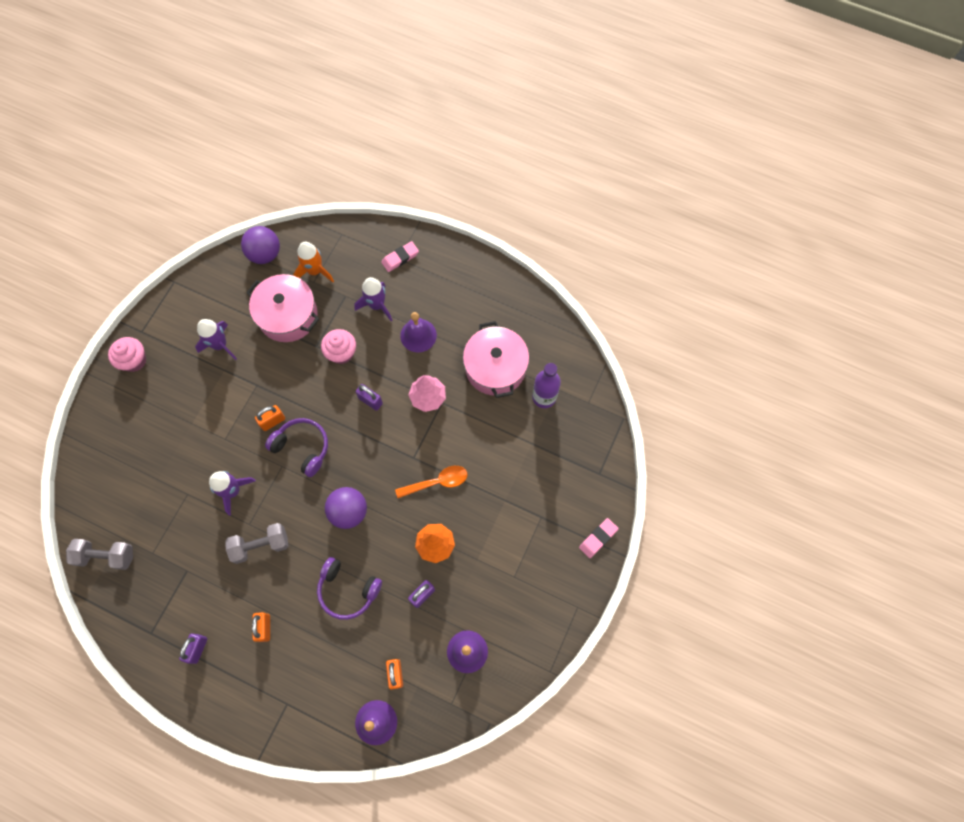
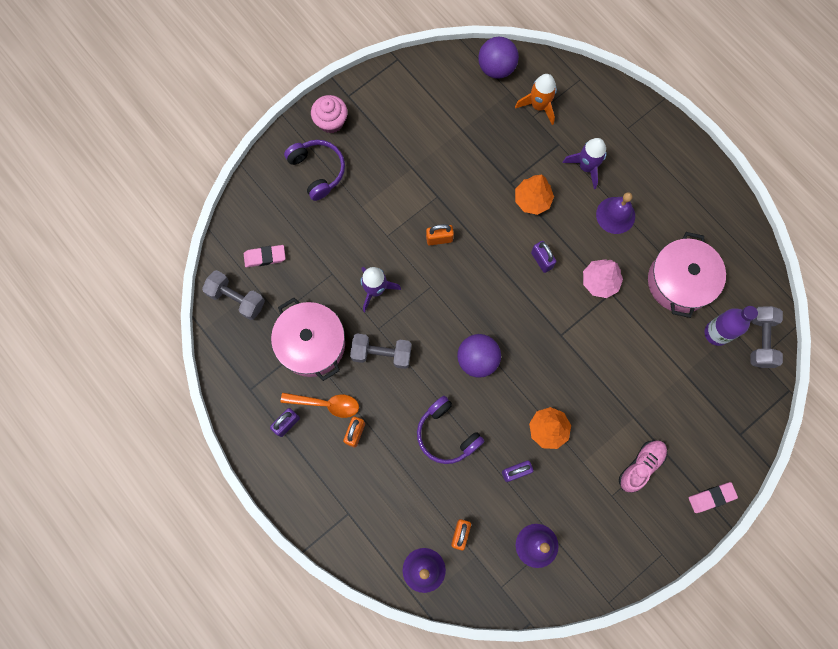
camera: 25 degrees right, 5 degrees up
(220, 345) = (418, 141): purple rocket -> none
(288, 315) = (494, 140): pink pot -> pink pot (311, 344)
(302, 447) = (457, 277): purple headphones -> purple headphones (318, 171)
(341, 353) = (532, 200): pink cupcake -> orange tree
(400, 258) = (629, 128): pink eraser -> pink eraser (265, 257)
(437, 482) = (574, 369): orange spoon -> orange spoon (326, 404)
(528, 539) = (641, 466): none -> pink shoe
(582, 387) = (760, 340): none -> grey dumbbell

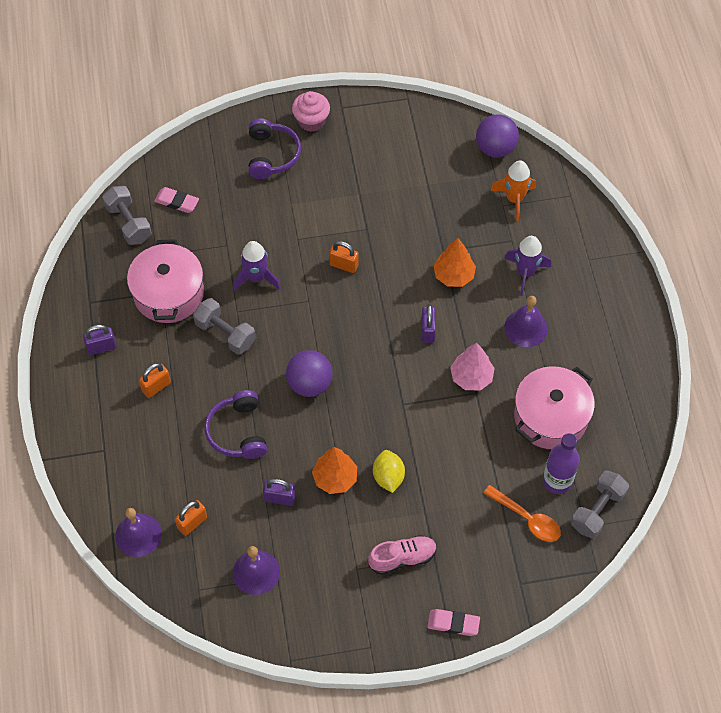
camera: 30 degrees right, 15 degrees down
(326, 404) = (147, 349): orange spoon -> orange spoon (527, 519)
(588, 404) = (388, 477): none -> yellow lemon

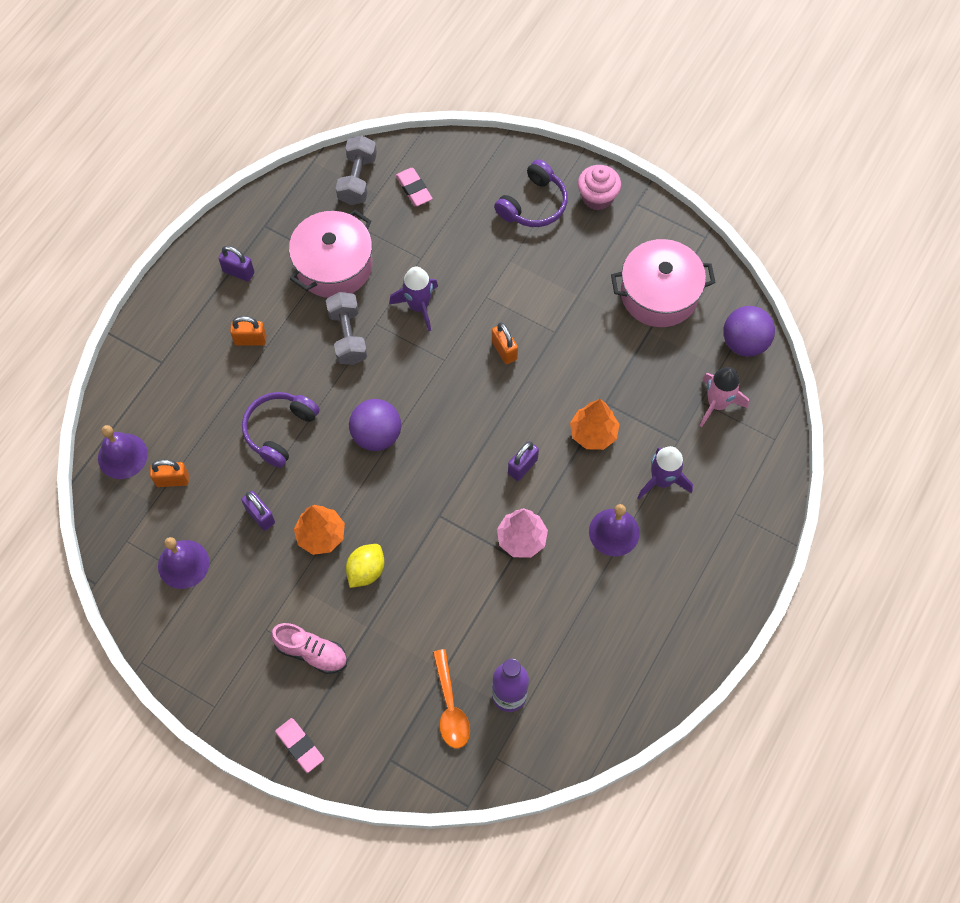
camera: 40 degrees right, 5 degrees up
(514, 199) = (717, 403): orange rocket -> pink rocket
(550, 417) = (559, 632): pink pot -> pink pot (659, 294)
(597, 510) = (520, 752): grey dumbbell -> none

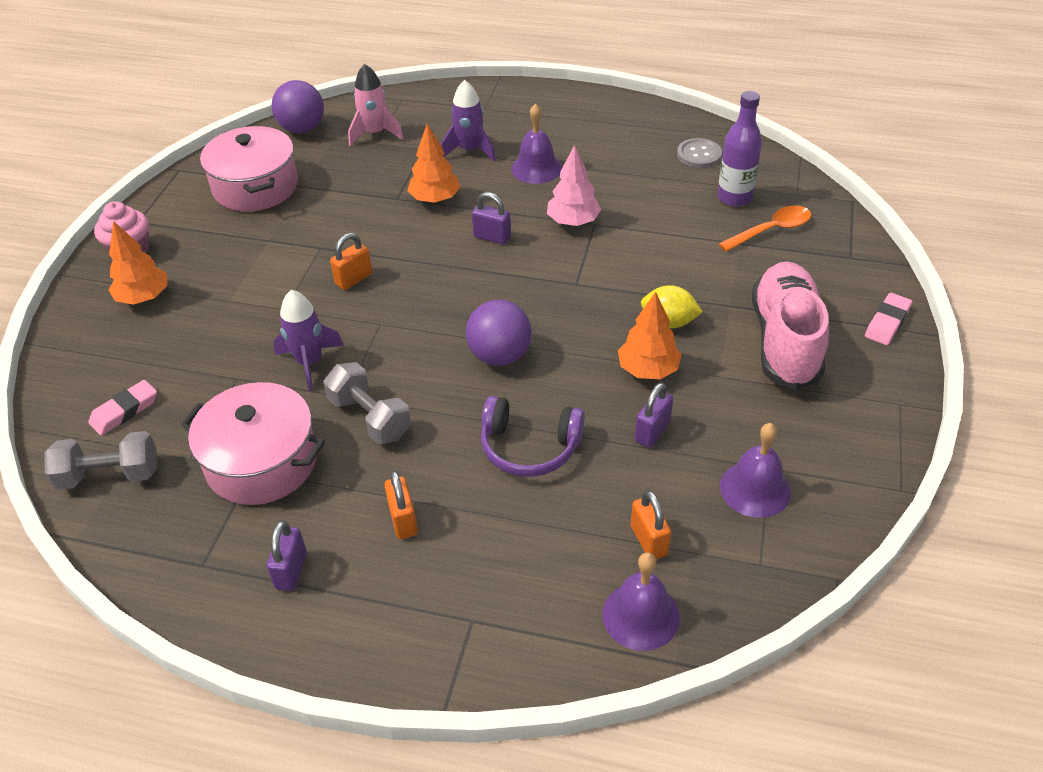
camera: 105 degrees left, 20 degrees down
(311, 652) = (785, 340): pink shoe -> pink shoe, size x1.75
(348, 336) = (370, 417): grey dumbbell -> grey dumbbell turned 75 degrees clockwise
(533, 204) = (144, 297): purple headphones -> orange tree
(588, 691) = (699, 155): none -> grey button

